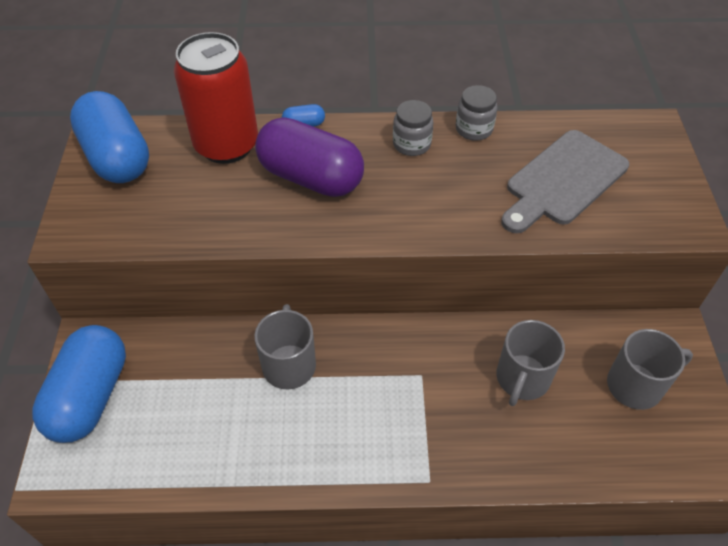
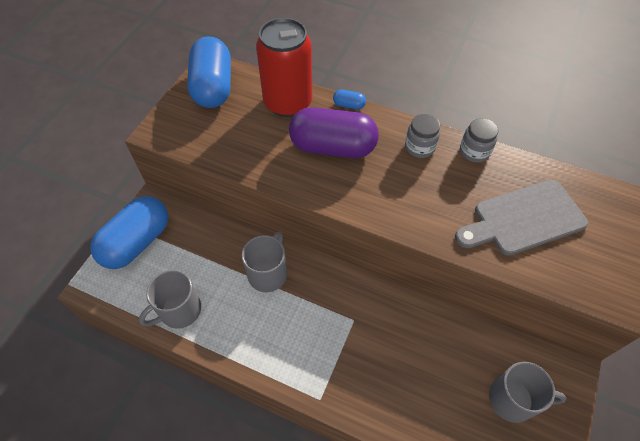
camera: 25 degrees right, 5 degrees up
(311, 177) = (333, 147): purple capsule -> purple capsule turned 45 degrees counterclockwise
(522, 378) = (426, 355): grey mug -> grey mug (179, 310)

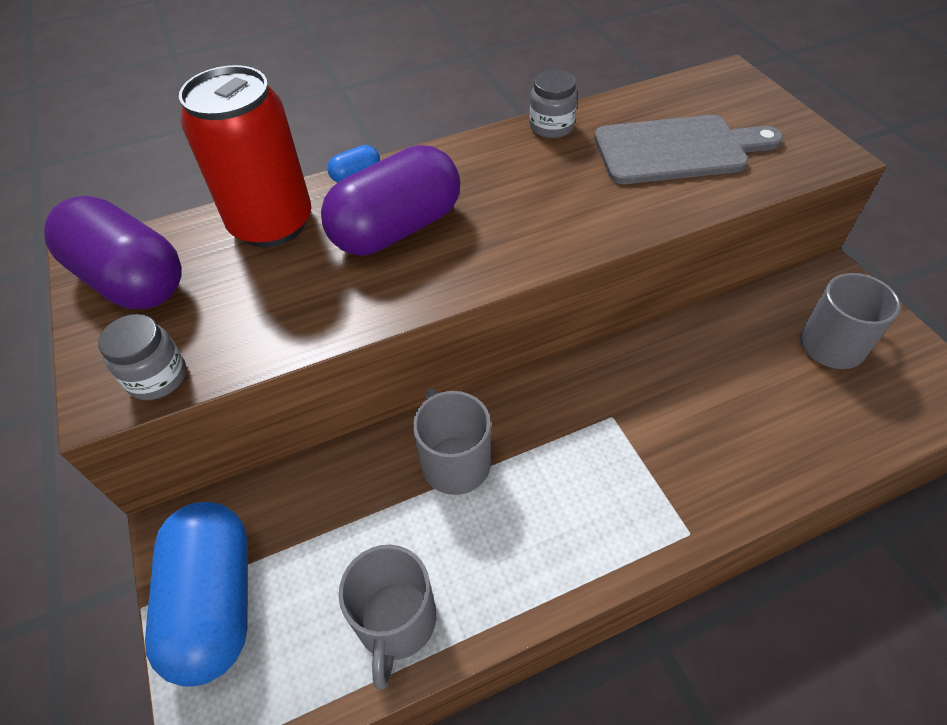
camera: 45 degrees left, 5 degrees down
(213, 87) = (131, 280): blue capsule -> purple capsule
(419, 147) = (493, 160): grey jar -> grey jar (157, 377)
(524, 219) = (677, 150): grey cutting board -> grey cutting board turned 120 degrees counterclockwise

